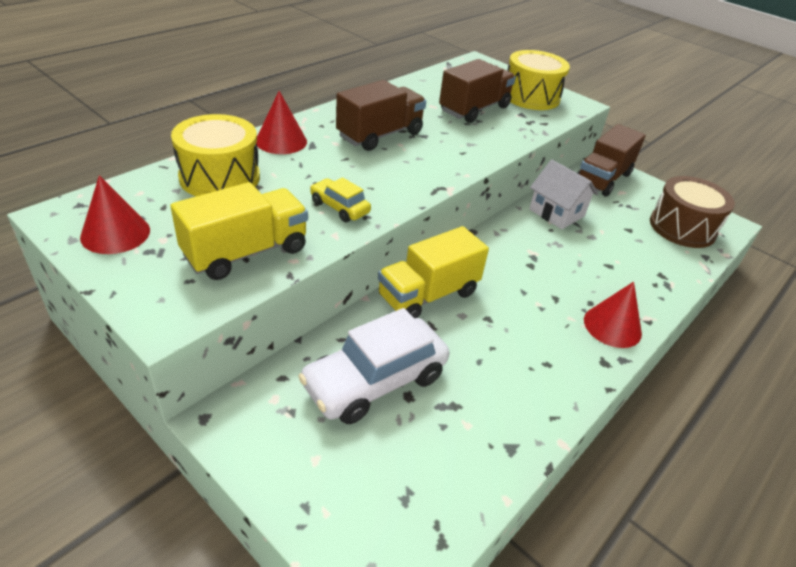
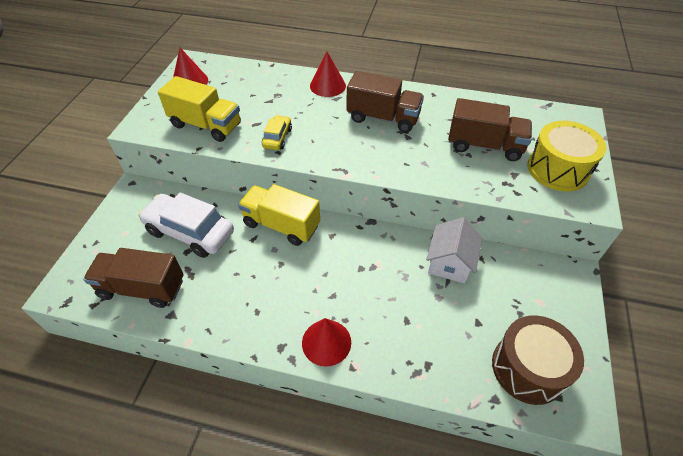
camera: 65 degrees right, 10 degrees up
(220, 177) = (266, 85): yellow drum -> none
(603, 179) = (546, 280): brown truck -> brown truck (142, 288)

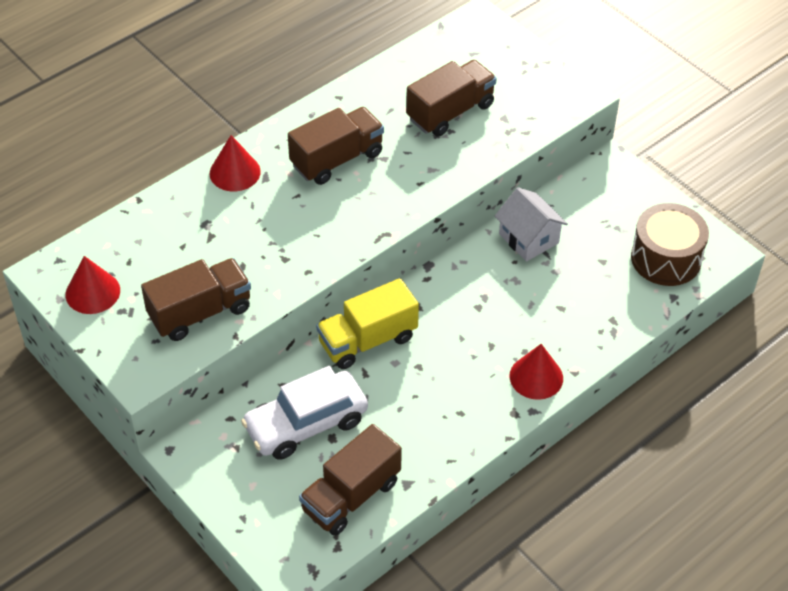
camera: 55 degrees left, 0 degrees up
(206, 125) = (200, 312): yellow truck -> brown truck
(277, 138) = (284, 261): yellow car -> none
(558, 169) = (525, 85): yellow drum -> none

